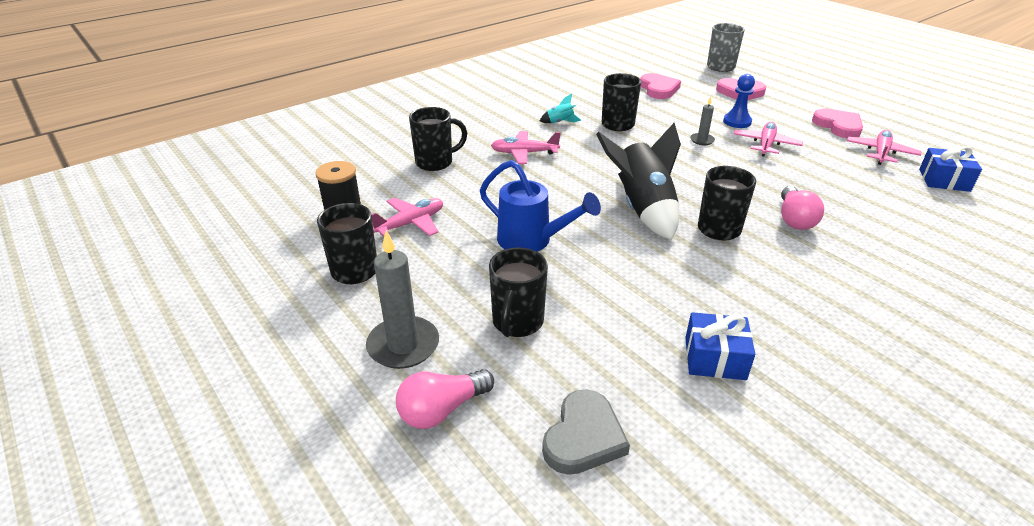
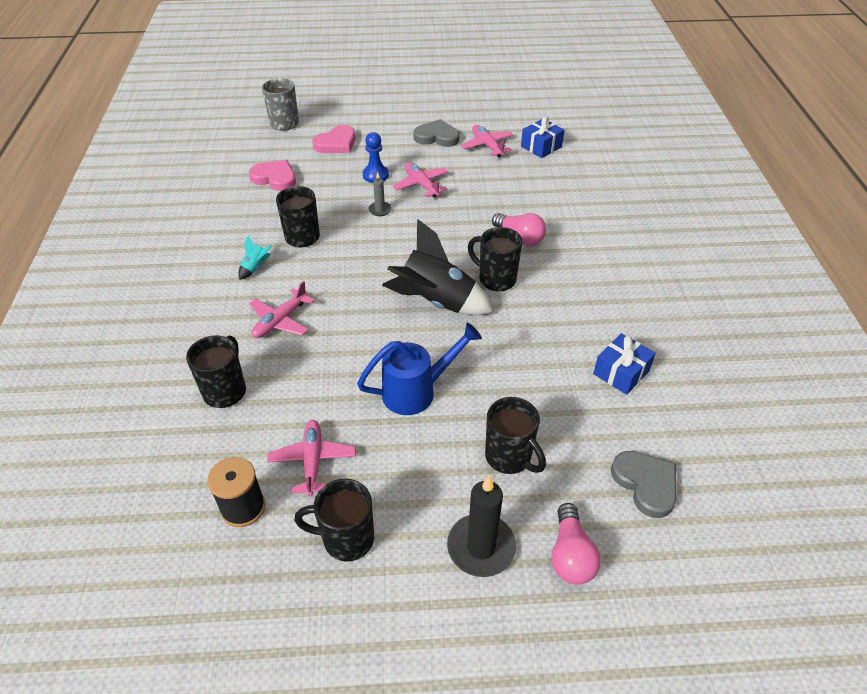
camera: 55 degrees left, 10 degrees up
(403, 345) = (481, 547): grey candle -> black candle
(838, 126) = (437, 137): pink heart -> grey heart

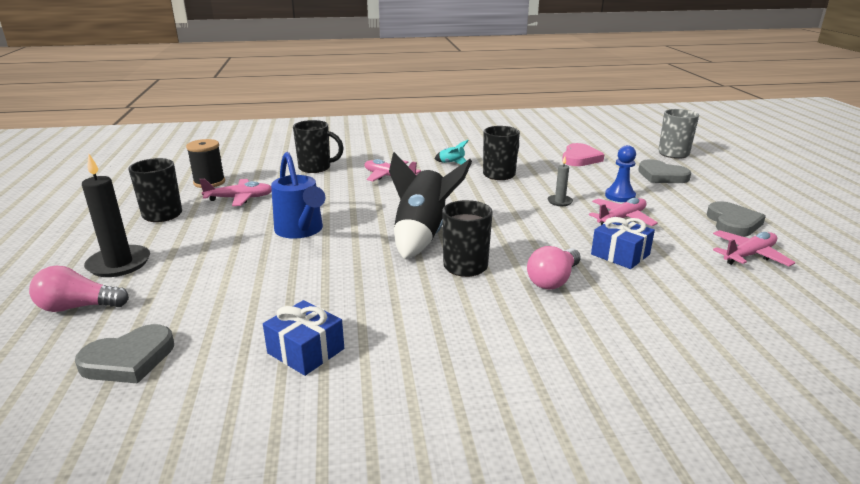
camera: 85 degrees right, 20 degrees down
(336, 143) = (661, 176): pink heart -> grey heart
(509, 457) = (206, 276): black mug -> none
(541, 147) = (795, 297): blue gift -> blue gift (620, 254)

